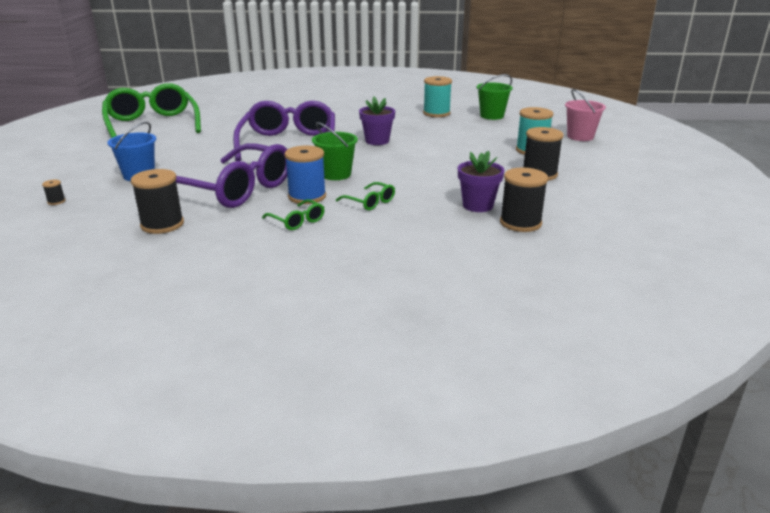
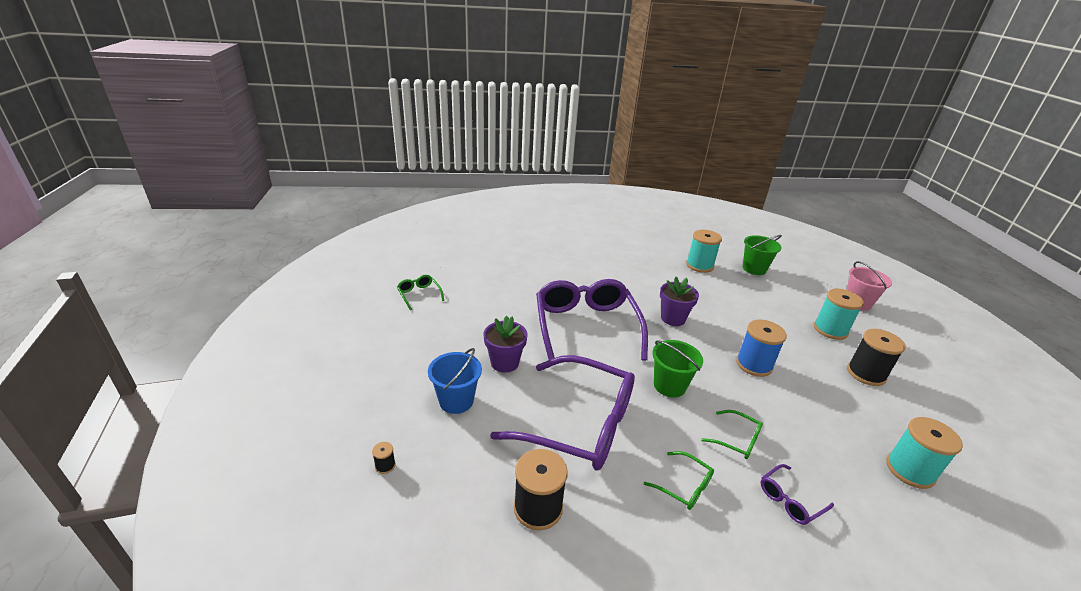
camera: 10 degrees left, 5 degrees up
(152, 124) = (419, 295): green glasses -> green glasses, size x0.41
(307, 196) = (665, 433): blue spool -> blue spool (754, 365)
(386, 231) = (790, 500): none -> purple glasses
(477, 205) = (847, 439): purple flower pot -> purple flower pot (504, 362)
(520, 223) = (910, 470): black spool -> turquoise spool

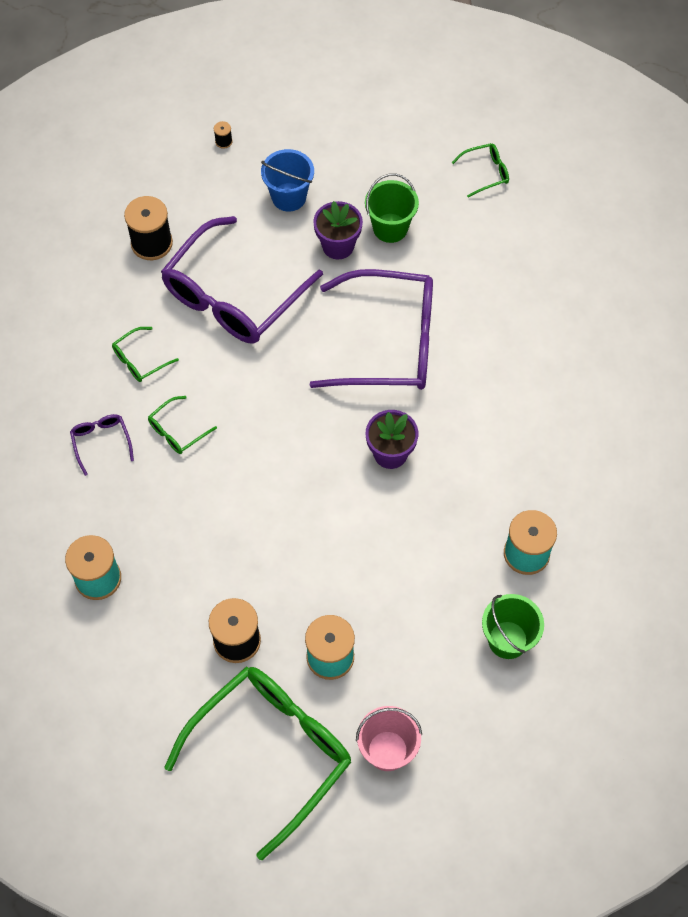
camera: 105 degrees right, 30 degrees up
(669, 386) = (267, 398): green bucket -> green bucket (390, 228)
(754, 365) = (281, 510): blue spool -> none
(913, 347) = (271, 752): none -> green glasses

